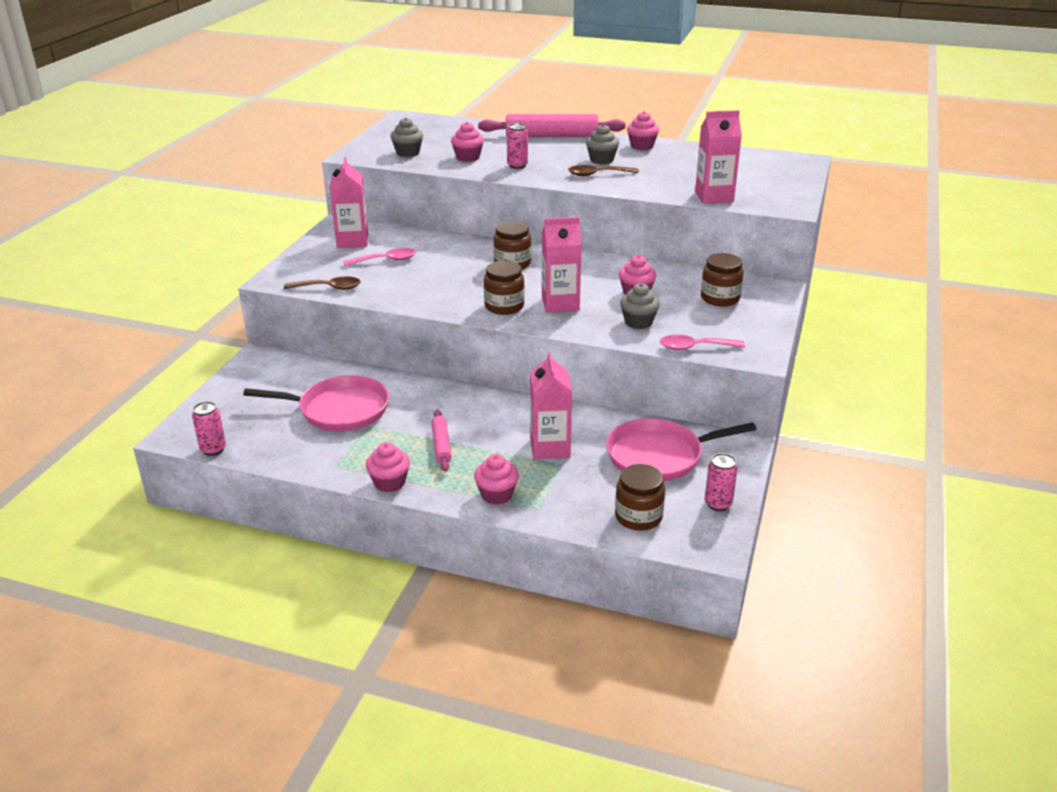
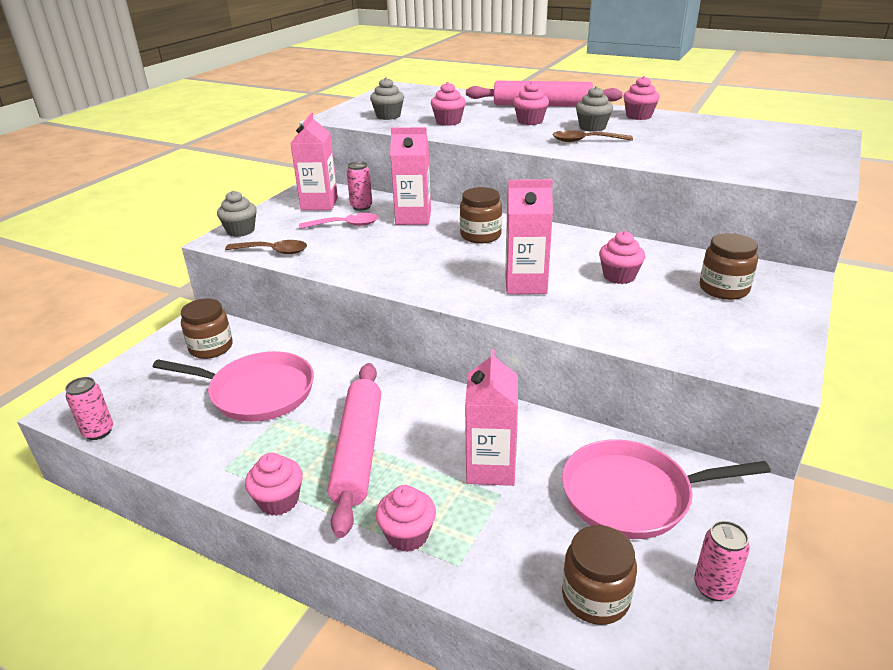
camera: 10 degrees right, 0 degrees up
(441, 445) = (358, 451): pink rolling pin -> pink rolling pin, size x1.92
(504, 306) = (459, 283): brown jar -> brown jar (211, 348)
(517, 165) = (498, 130): pink can -> pink can (361, 207)
(544, 154) = (530, 121): none -> pink cupcake
(638, 322) = (618, 313): grey cupcake -> grey cupcake (240, 231)
(694, 347) = (690, 352): pink spoon -> none
(714, 197) = (722, 167): pink carton -> pink carton (413, 218)

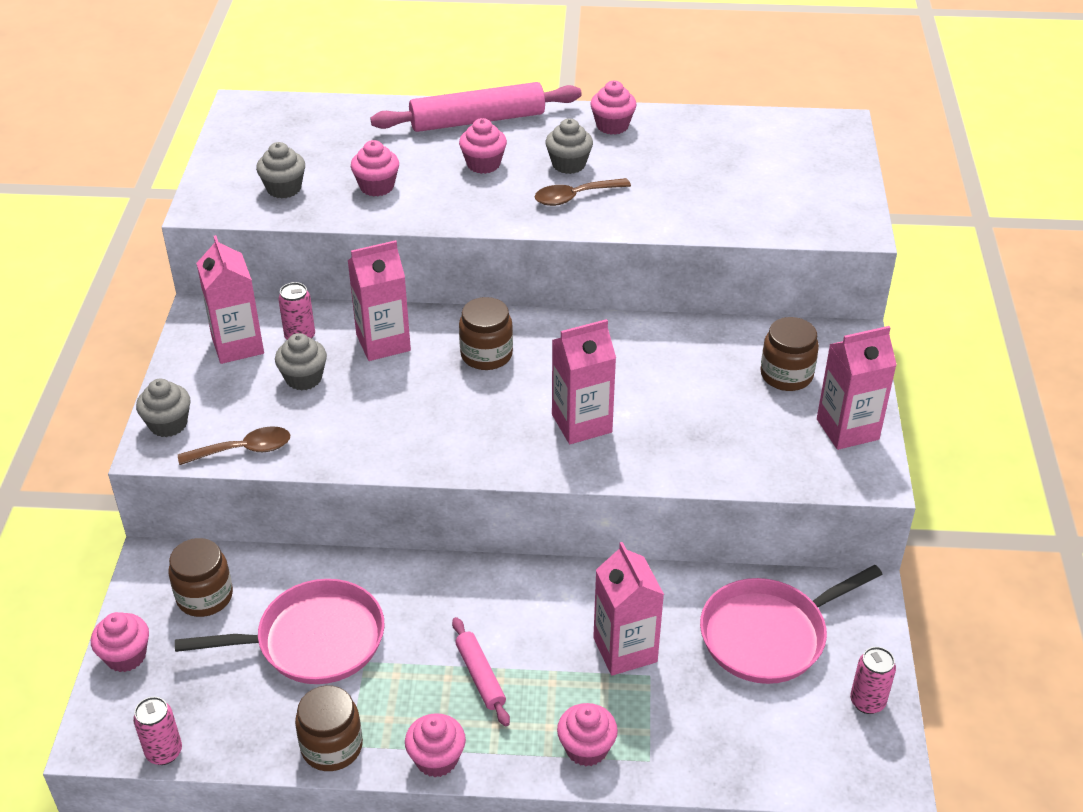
camera: 25 degrees left, 10 degrees up
(345, 225) = (304, 378): pink spoon -> grey cupcake
(358, 451) = (480, 676): pink rolling pin -> pink rolling pin, size x0.52
(595, 597) = (778, 746): brown jar -> brown jar (332, 747)
(619, 276) = (674, 384): pink cupcake -> pink cupcake (126, 656)
(768, 334) = (847, 429): none -> pink carton

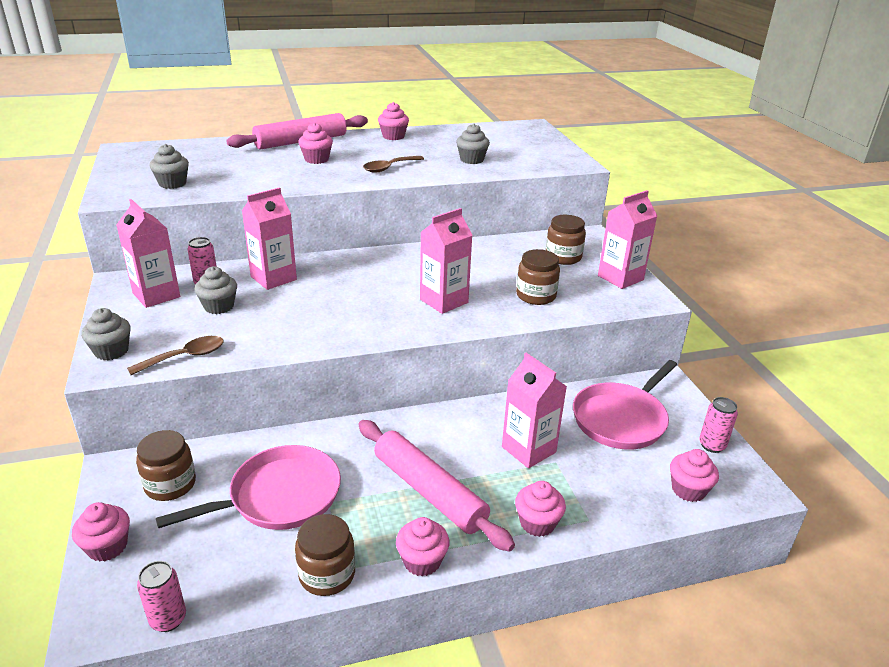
camera: 20 degrees left, 10 degrees down
(377, 186) = (244, 176): pink cupcake -> pink cupcake (688, 490)
(480, 676) = (429, 491): pink rolling pin -> pink rolling pin, size x1.92
(486, 355) = (354, 274): brown jar -> brown jar (536, 296)
(568, 164) = (375, 154): grey cupcake -> grey cupcake (472, 160)

